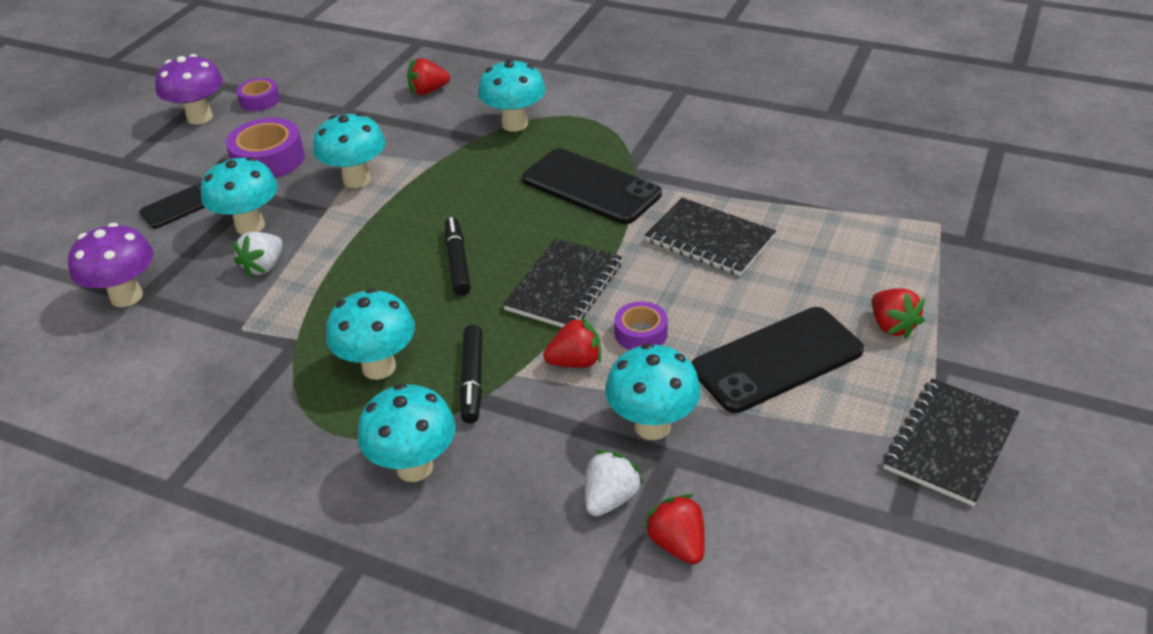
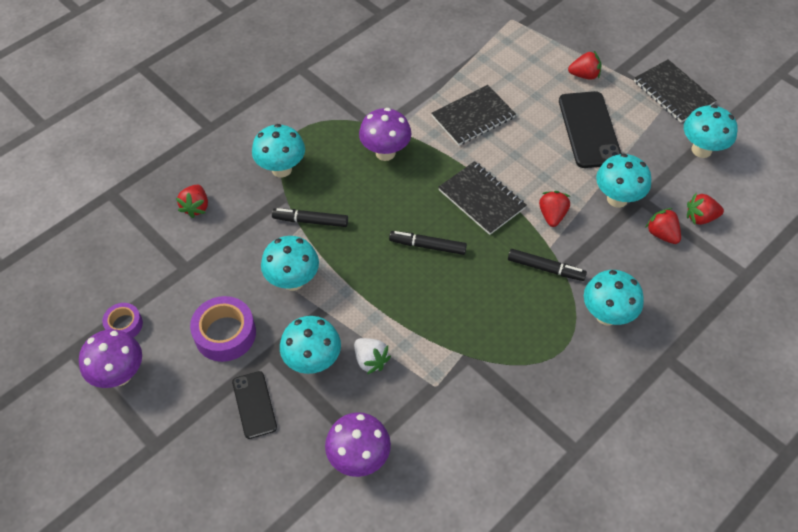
camera: 70 degrees left, 15 degrees up
(379, 367) = (513, 314): turquoise mushroom -> turquoise mushroom (701, 150)
(449, 165) = (310, 221): none -> black marker
(591, 187) = (385, 153): black phone -> purple mushroom
(610, 498) = (661, 234): white strawberry -> red strawberry
(641, 333) = (541, 178): purple tape -> none

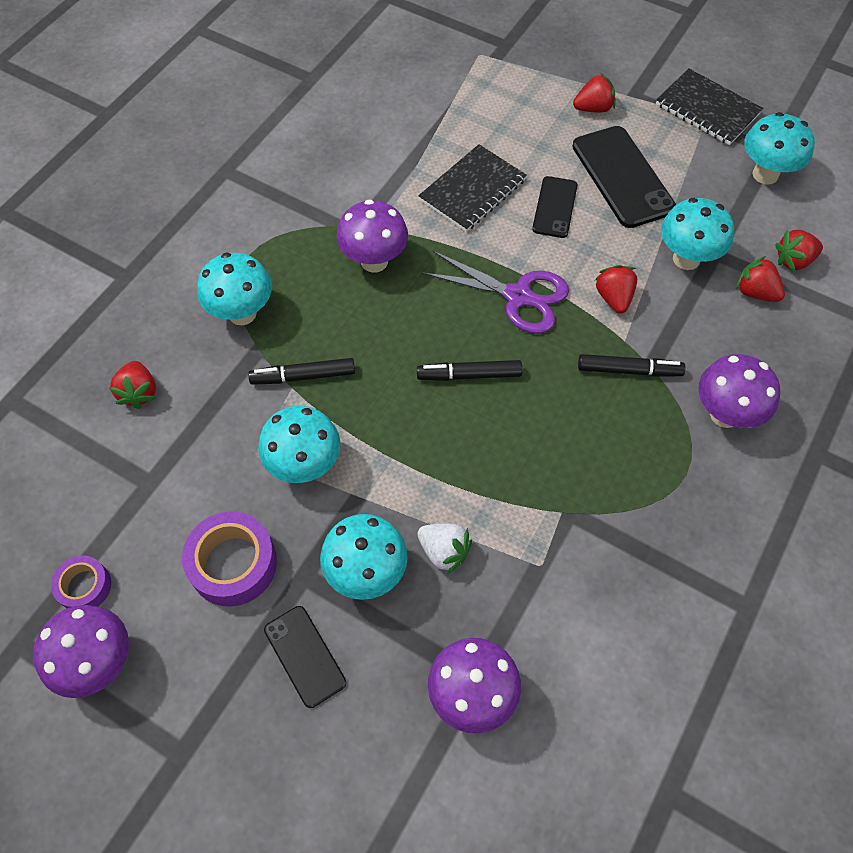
camera: 15 degrees left, 5 degrees up
(481, 199) = (518, 296): black notebook -> purple scissors
(530, 141) = (555, 207): none -> black phone
(606, 315) = (724, 414): turquoise mushroom -> purple mushroom

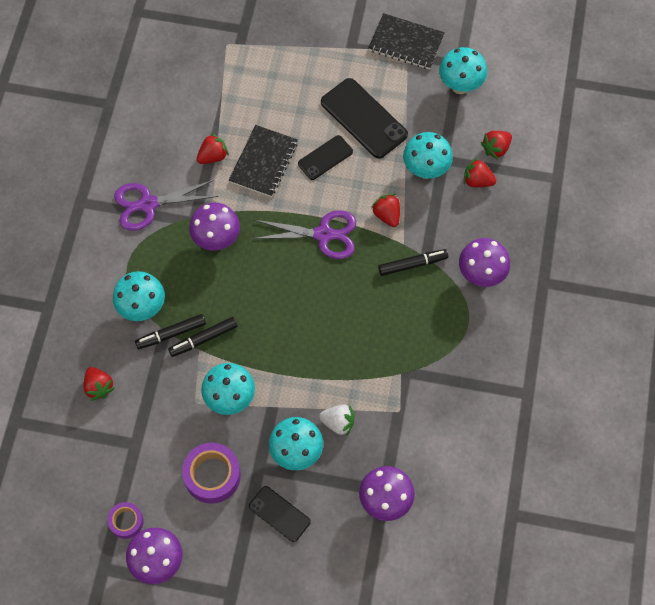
camera: 20 degrees left, 5 degrees up
(306, 196) = (148, 204): none -> purple scissors
(469, 375) = (311, 302): black marker -> black marker (171, 334)
(555, 207) = (325, 158): black phone -> black phone turned 60 degrees clockwise
(593, 108) = (325, 67): red strawberry -> red strawberry (213, 156)

